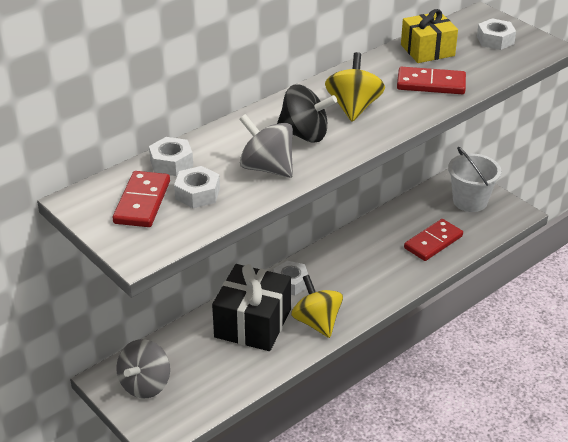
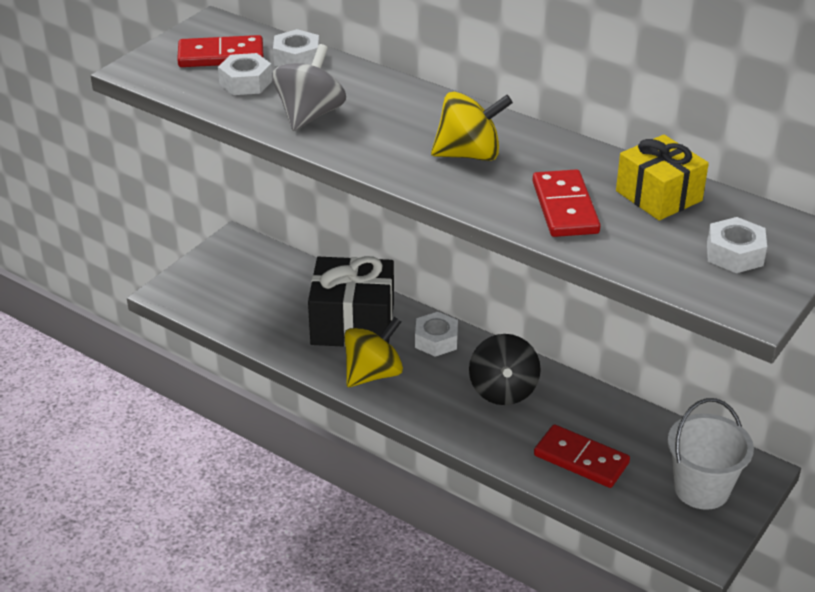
camera: 75 degrees right, 0 degrees up
(145, 385) = (233, 268): grey spinning top -> none
(304, 134) = (390, 129): black spinning top -> black spinning top (503, 390)

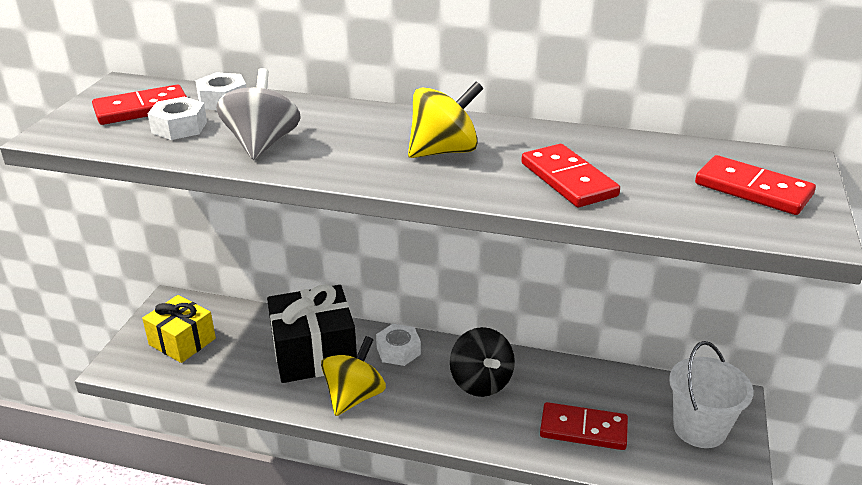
camera: 20 degrees left, 5 degrees down
(658, 196) = (643, 154): yellow gift -> yellow gift (182, 341)
(734, 254) = (753, 190): white nut -> red domino

